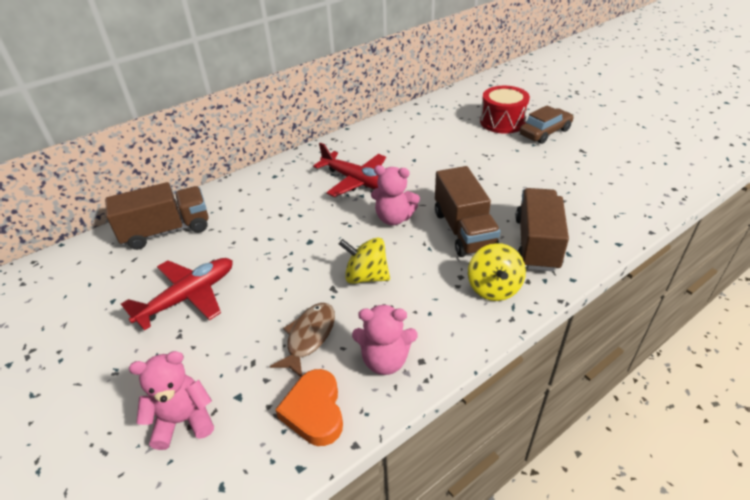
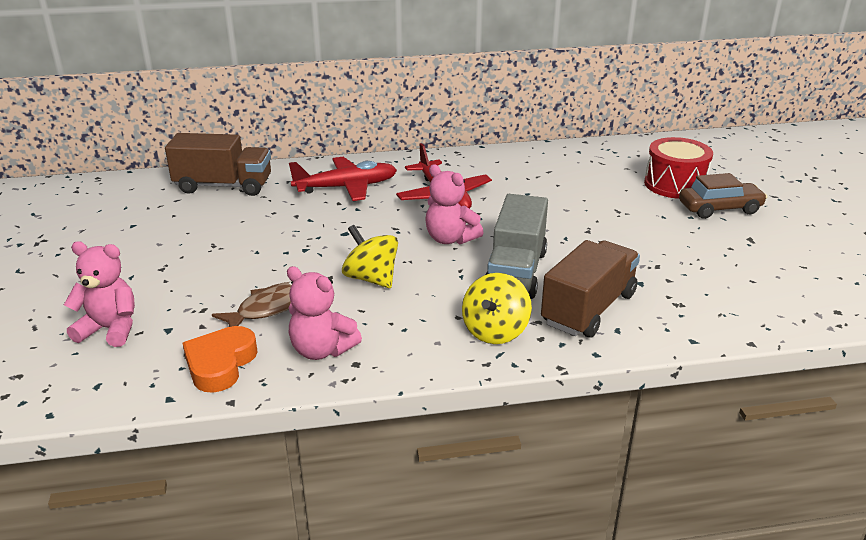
camera: 25 degrees right, 10 degrees down
(188, 297) = (195, 242): red plane -> red plane (346, 187)
(463, 230) = (516, 272): brown truck -> grey truck

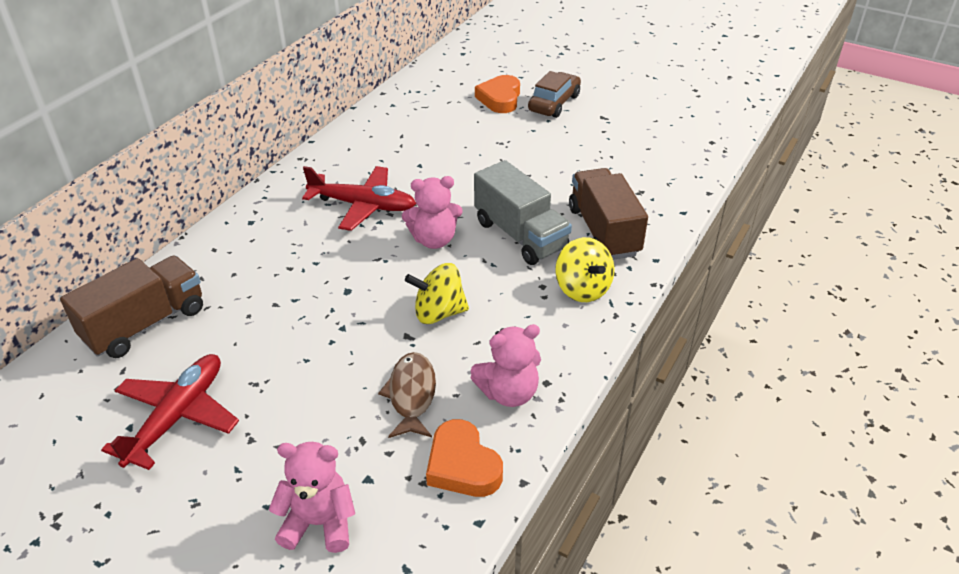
camera: 50 degrees left, 10 degrees up
(110, 329) = (319, 523): pink teddy bear -> pink teddy bear turned 45 degrees clockwise
(346, 187) = (269, 249): red plane -> red plane (177, 416)
(674, 184) = (500, 99): red drum -> orange heart

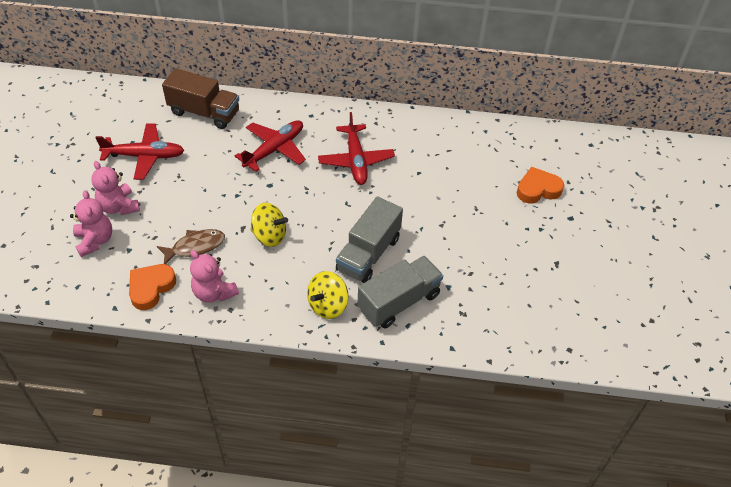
camera: 65 degrees right, 10 degrees up
(285, 270) = (274, 149): none -> red plane
(434, 240) = (339, 209): pink teddy bear -> pink teddy bear (119, 206)
(438, 313) = (269, 236): yellow spinning top -> yellow spinning top turned 135 degrees clockwise
(554, 103) = (555, 225): brown car -> none
(603, 231) = (399, 302): brown truck -> grey truck

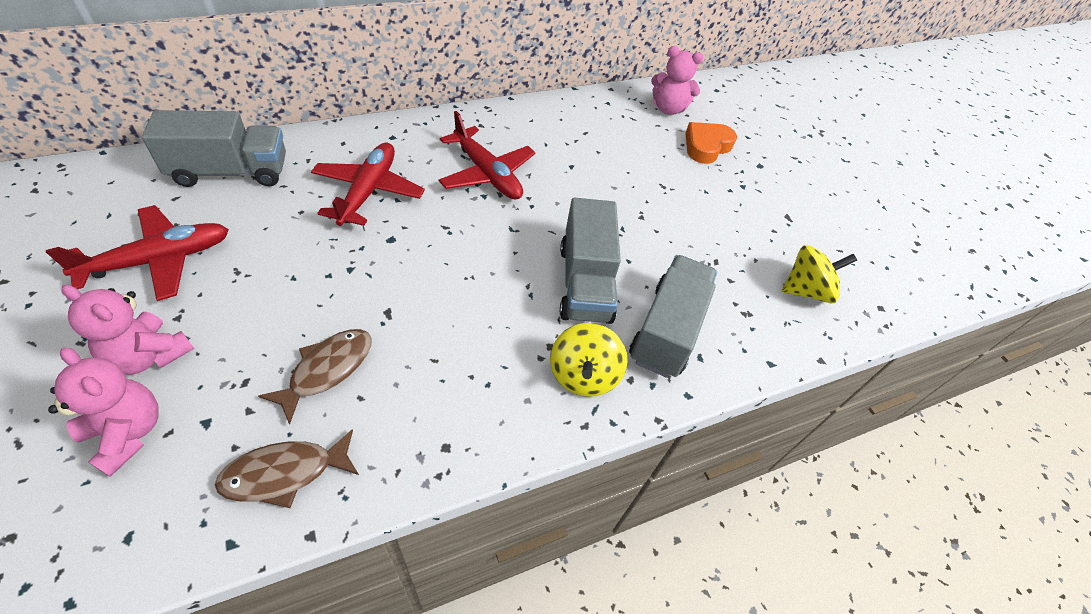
camera: 35 degrees left, 0 degrees up
(151, 288) = (285, 473): orange heart -> brown fish
(204, 112) = (231, 172): brown truck -> grey truck
(214, 292) = (402, 431): pink teddy bear -> pink teddy bear (668, 109)
(269, 236) = (435, 309): yellow spinning top -> yellow spinning top (805, 290)

